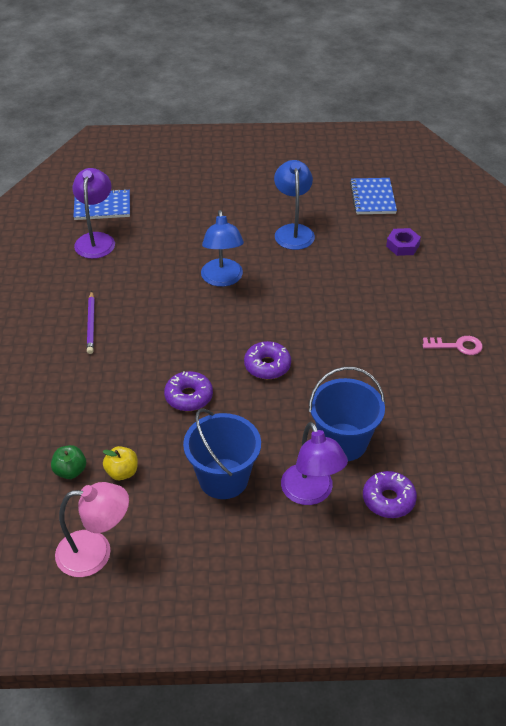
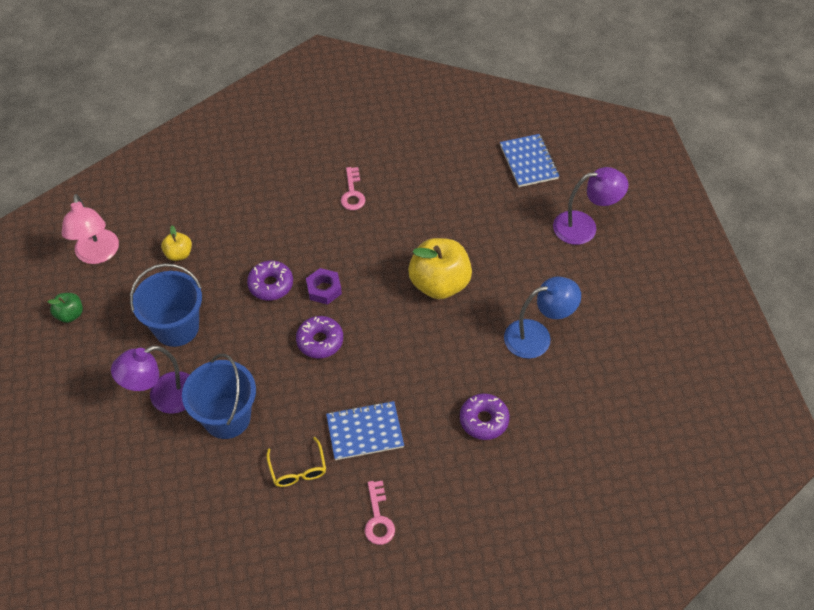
camera: 80 degrees right, 10 degrees up
(70, 471) = (178, 219): green apple -> green apple (70, 314)
(91, 324) = (352, 193): purple pencil -> pink key
(96, 240) = (474, 169): purple lamp -> purple lamp (584, 227)
(222, 279) = (439, 284): blue lamp -> yellow apple
(373, 198) = (627, 412): blue notebook -> blue notebook (365, 432)
(388, 499) = (160, 462): purple donut -> purple donut (484, 420)
(402, 246) = (542, 452): purple nut -> purple nut (324, 289)
(405, 394) = (298, 469): none -> yellow glasses

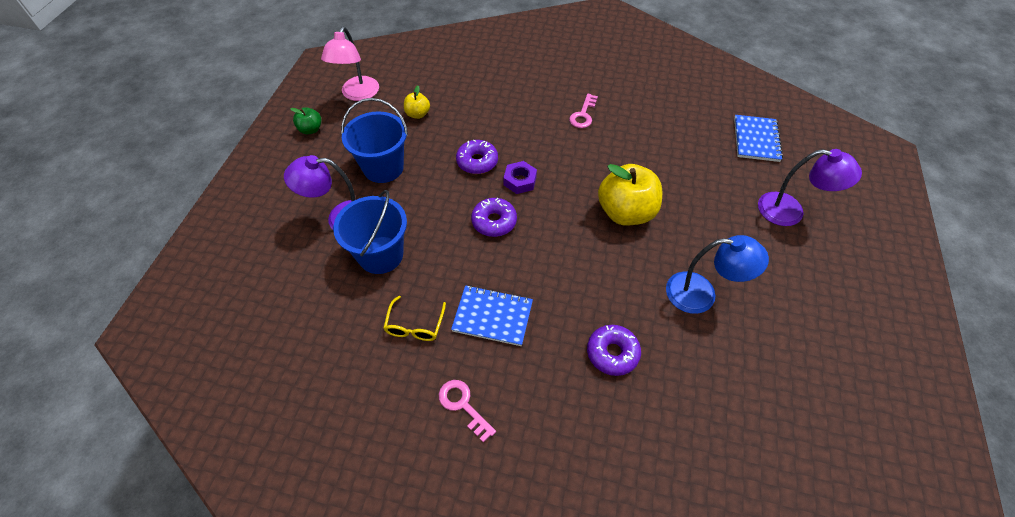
camera: 25 degrees right, 0 degrees up
(378, 518) = (463, 405): pink key -> pink key turned 120 degrees clockwise

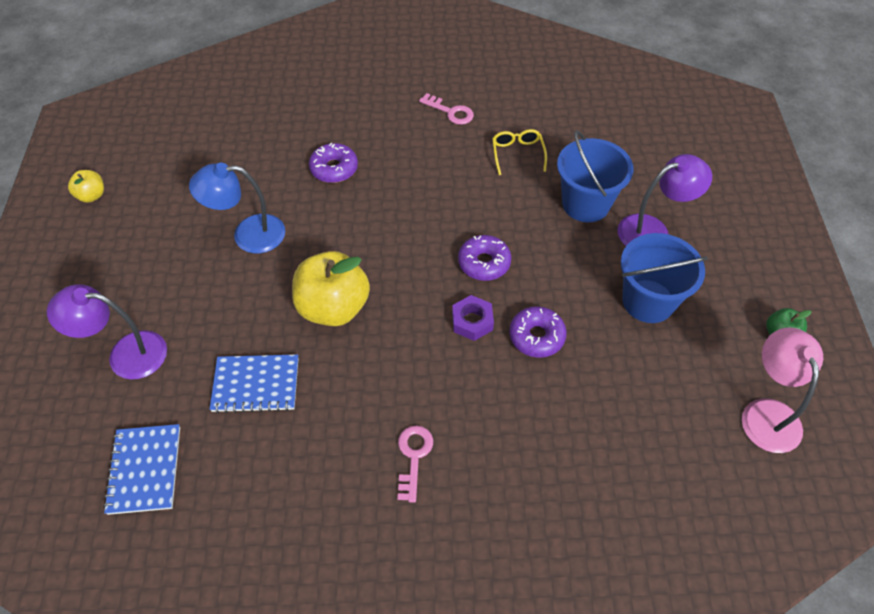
camera: 165 degrees right, 0 degrees up
(418, 114) = (656, 397): yellow apple -> yellow apple (92, 195)
(492, 316) = (450, 174): blue notebook -> blue notebook (256, 385)

